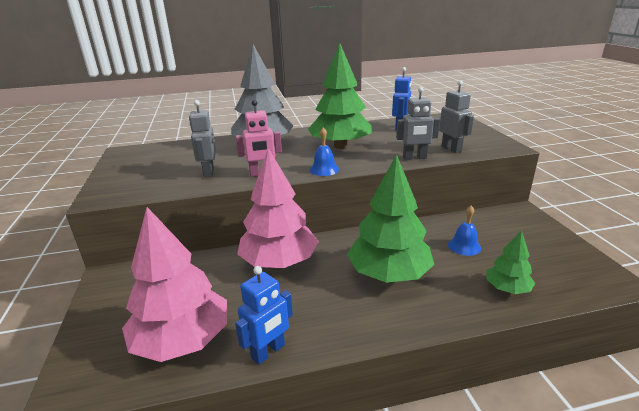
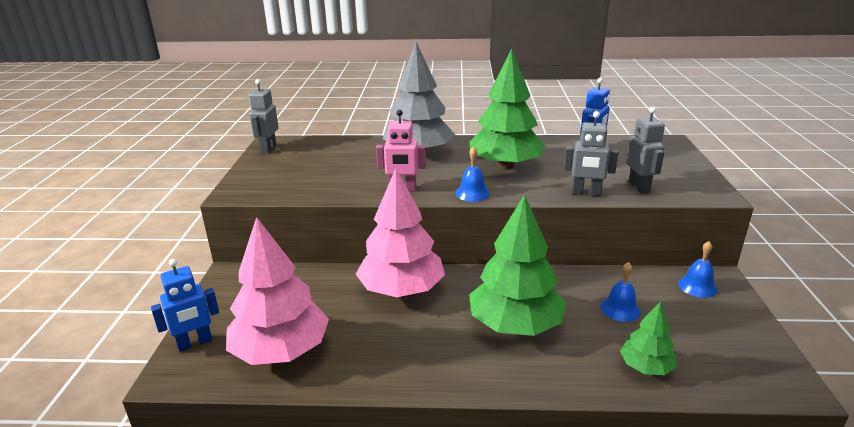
camera: 15 degrees right, 0 degrees up
(208, 172) = (348, 179): grey robot -> grey robot (268, 149)
(268, 352) = (357, 379): blue robot -> blue robot (195, 343)
(510, 219) = (697, 286): none -> blue bell

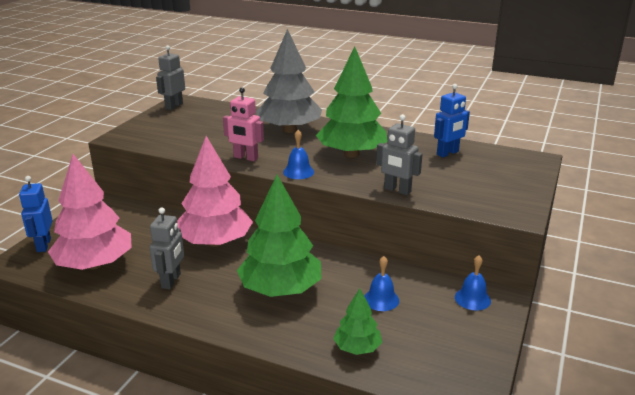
camera: 20 degrees right, 0 degrees up
(195, 343) = (43, 245): blue robot -> blue robot turned 90 degrees clockwise
(639, 187) = (452, 195): grey robot -> grey robot (171, 281)

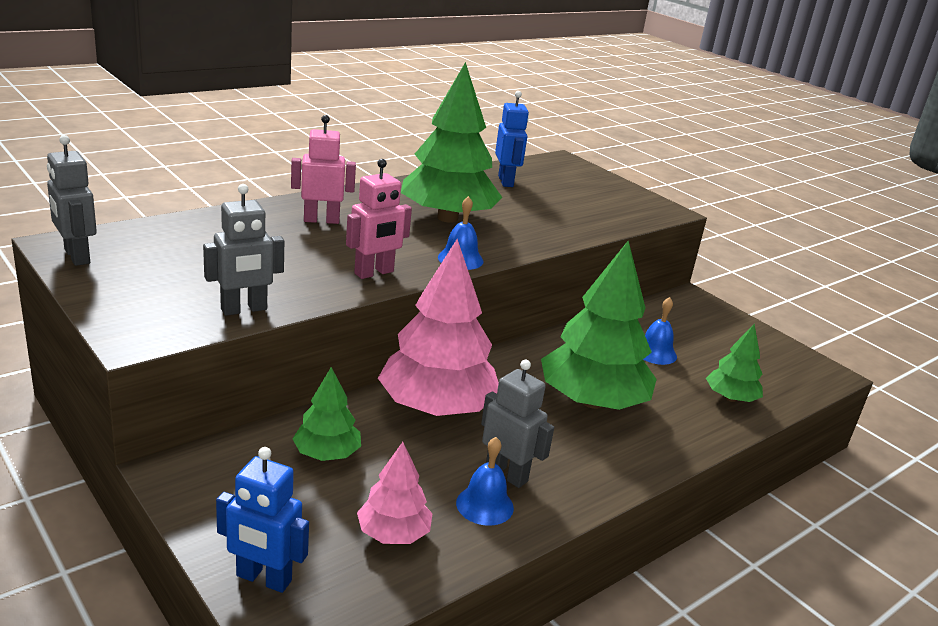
camera: 65 degrees left, 0 degrees up
(95, 264) = (393, 533): pink tree -> pink tree, size x0.51
(144, 228) = (327, 454): none -> green tree
(289, 130) = (321, 220): grey tree -> pink robot
(397, 190) = (567, 233): grey robot -> grey robot (244, 309)
(472, 299) = (685, 310): blue bell -> blue bell (484, 505)

